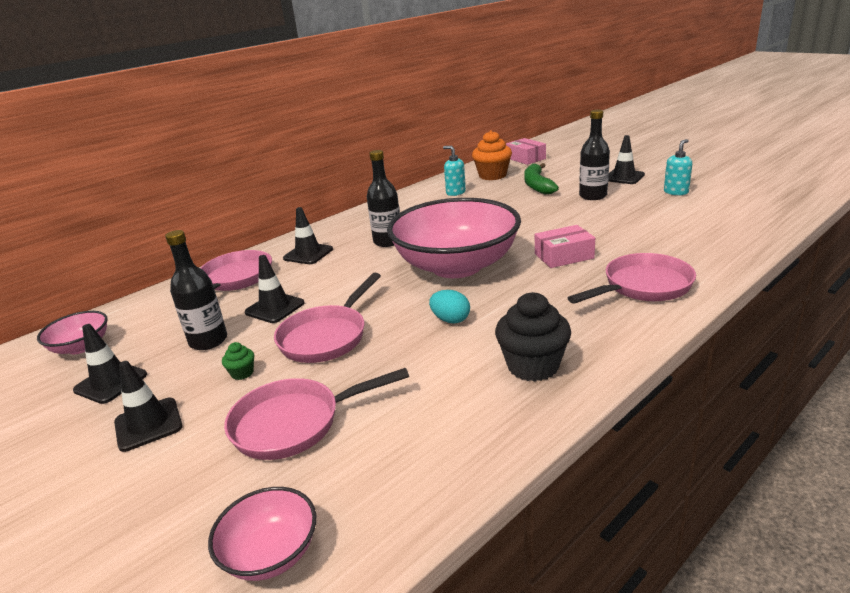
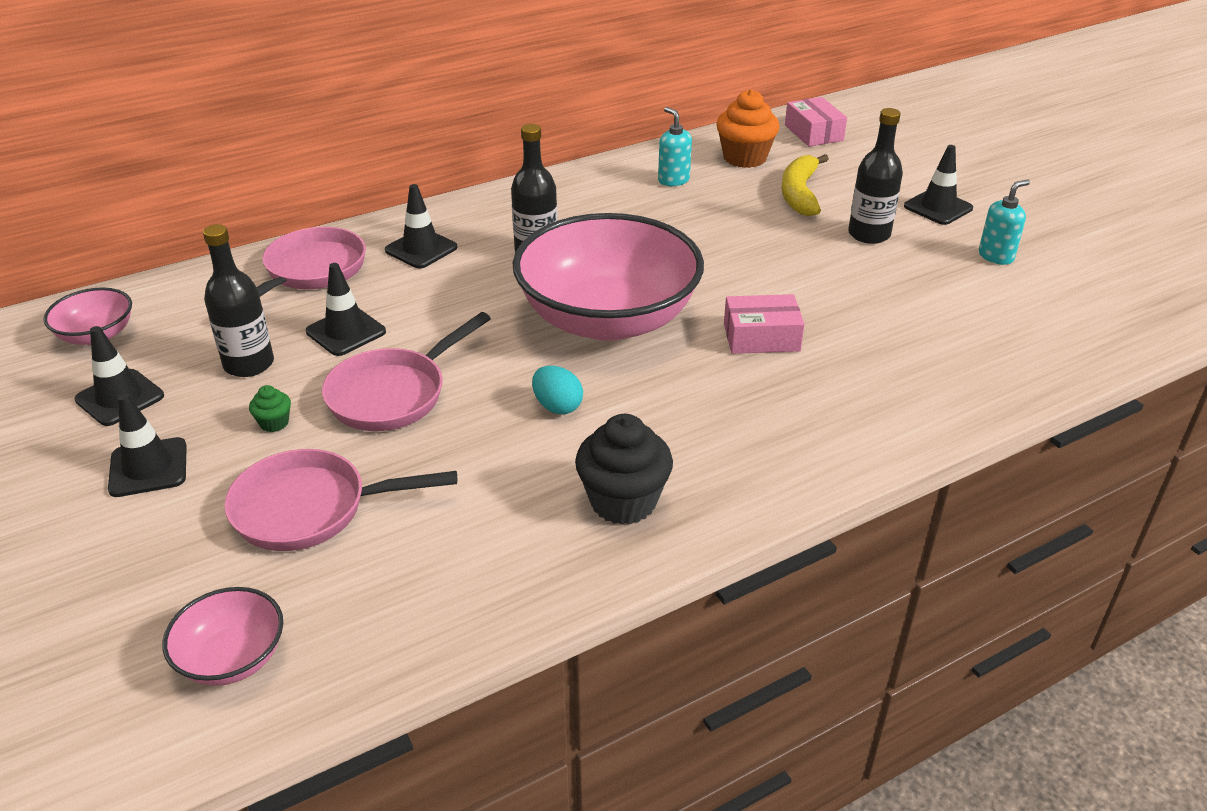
camera: 10 degrees right, 10 degrees up
(537, 185) = (799, 194): green banana -> yellow banana
(643, 286) = (836, 415): pink pan -> none

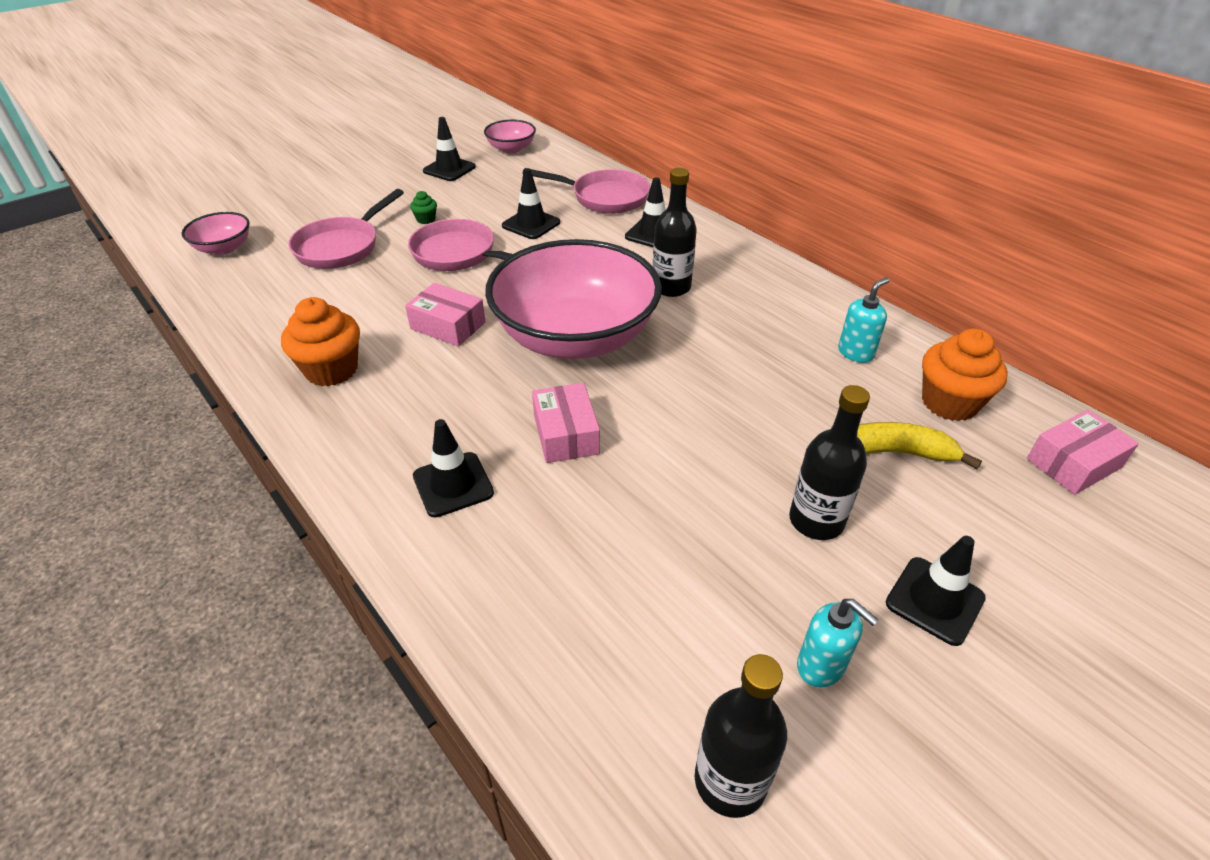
camera: 80 degrees right, 5 degrees up
(148, 468) = (384, 191): black traffic cone -> black traffic cone (453, 484)
(249, 364) = (488, 199): black bottle -> black bottle (730, 781)
(310, 509) = (341, 247): pink pan -> pink pan turned 135 degrees counterclockwise
(557, 406) = (448, 326): turquoise egg -> pink box
(623, 501) = (331, 370): black cupcake -> orange cupcake

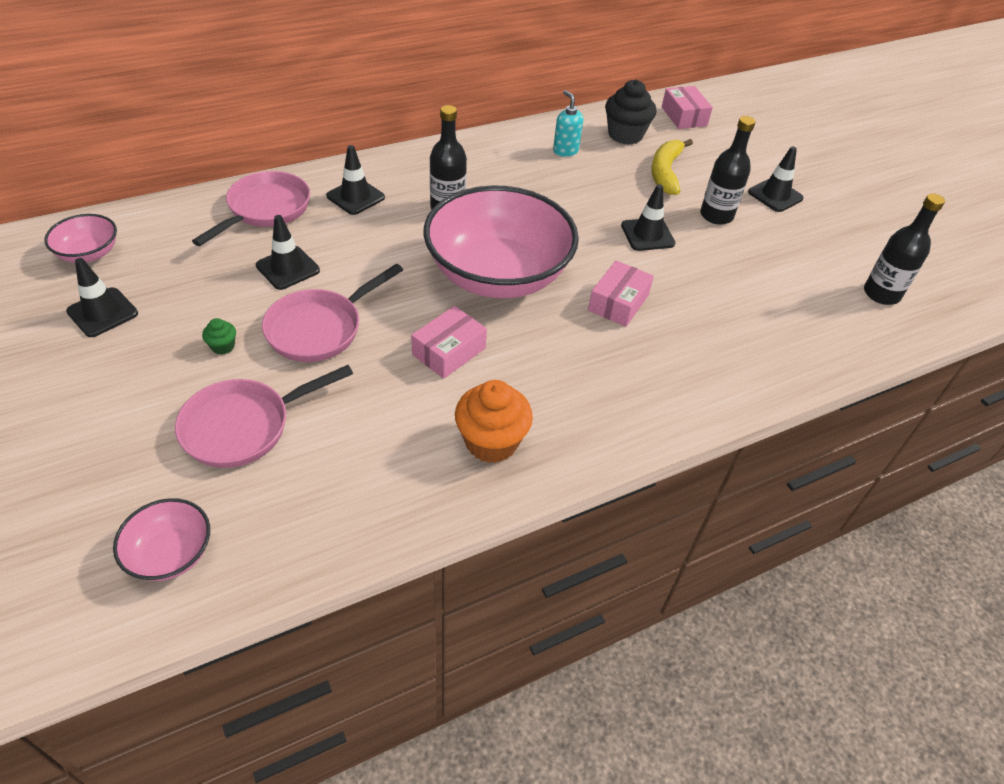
camera: 80 degrees left, 5 degrees up
(341, 247) = (244, 426): pink pan -> pink pan turned 105 degrees clockwise
(453, 484) = (662, 371): black traffic cone -> black traffic cone (647, 235)
(566, 434) = (618, 303): pink box -> pink box turned 60 degrees counterclockwise
(821, 666) = (815, 245): turquoise soap dispenser -> none
(949, 403) = (625, 135): orange cupcake -> black cupcake

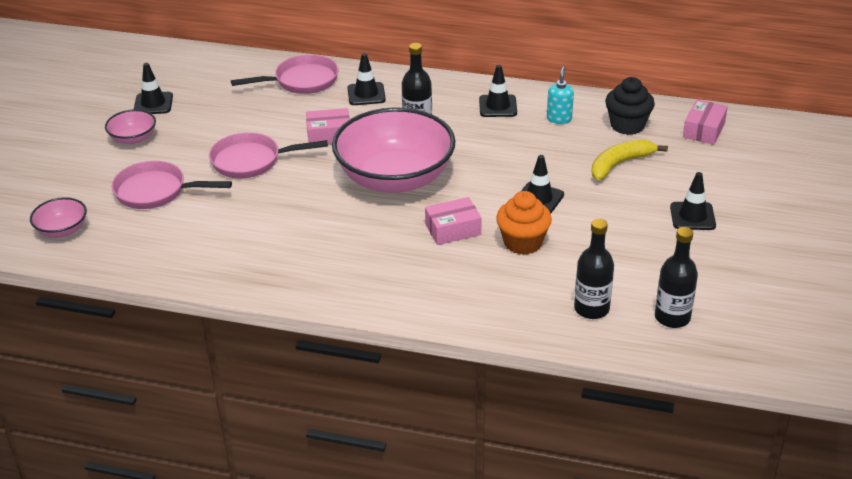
camera: 45 degrees right, 10 degrees down
(89, 253) = (180, 69): pink bowl -> pink bowl (133, 138)
(223, 346) = (191, 147): green cupcake -> none
(288, 268) = (274, 120): black traffic cone -> black traffic cone (498, 106)
(449, 351) = (307, 206): pink box -> pink box (329, 135)
(491, 442) = (268, 263): orange cupcake -> orange cupcake (523, 242)
(716, 215) = (616, 209): black bottle -> black bottle (591, 309)

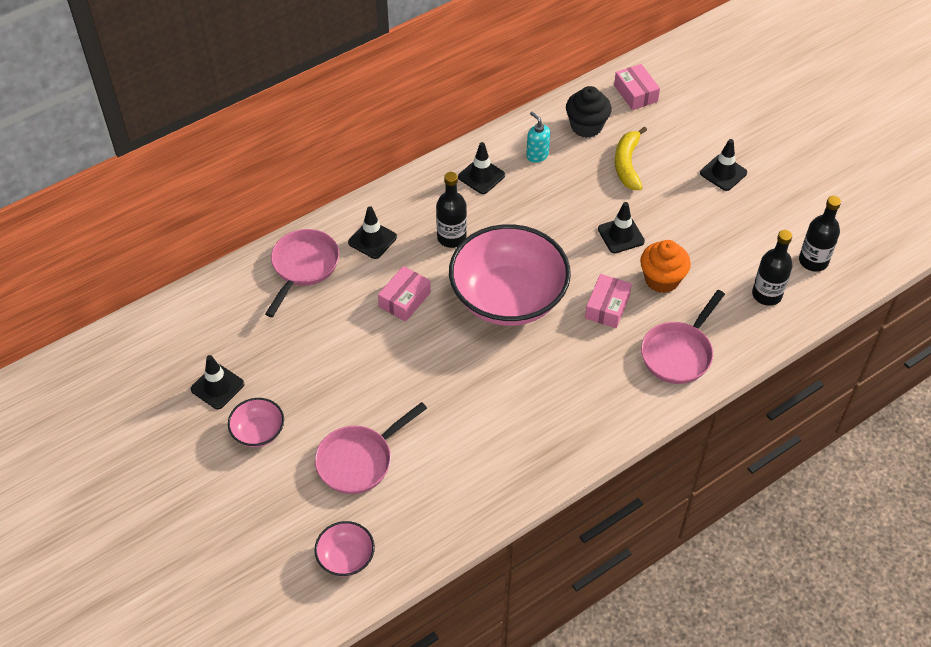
camera: 50 degrees left, 15 degrees up
(251, 161) = (385, 371): pink pan -> pink pan (678, 353)

